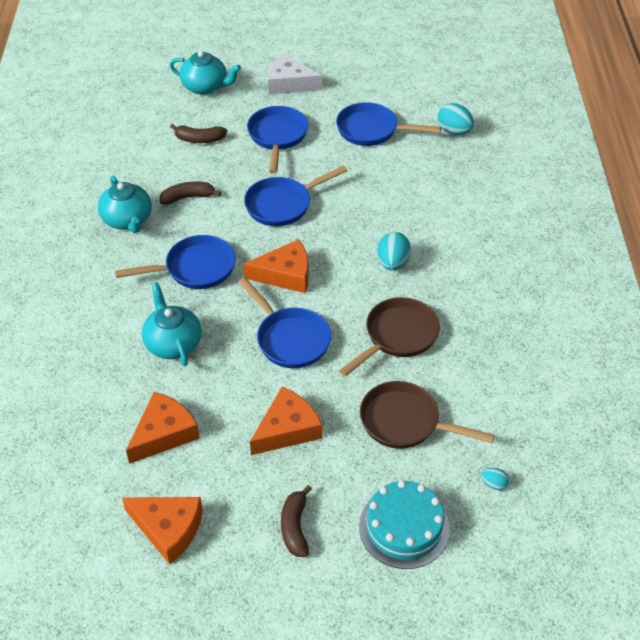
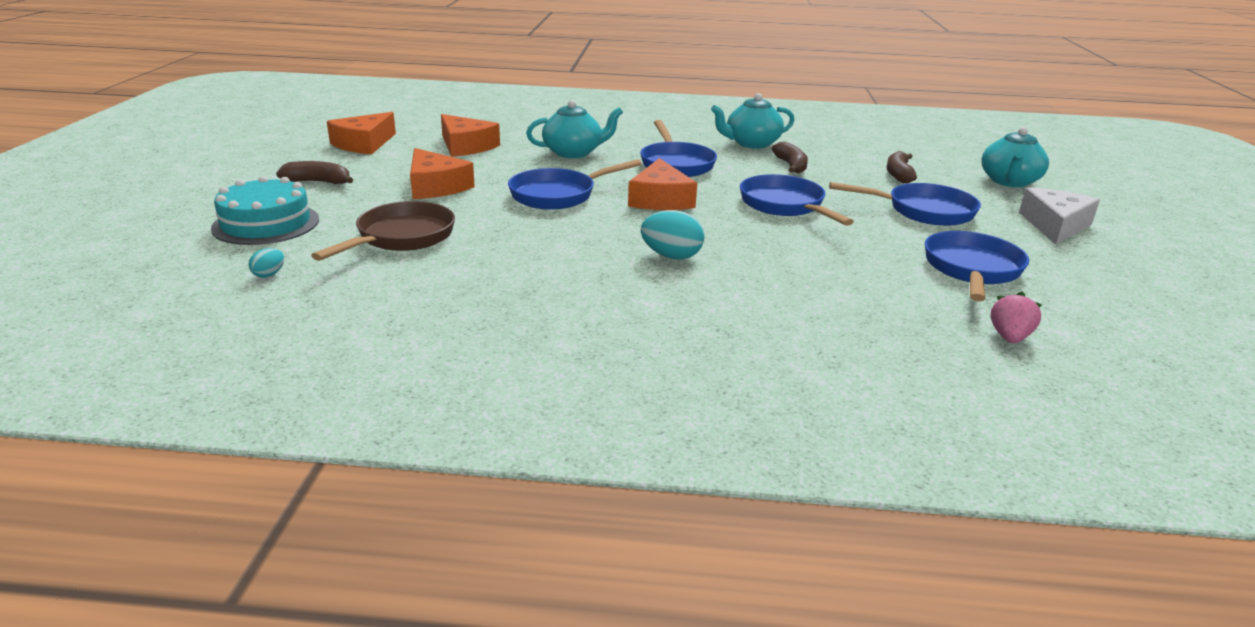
camera: 95 degrees right, 20 degrees down
(397, 336) = (537, 246): brown pan -> none
(454, 131) = (1009, 337): turquoise egg -> pink strawberry

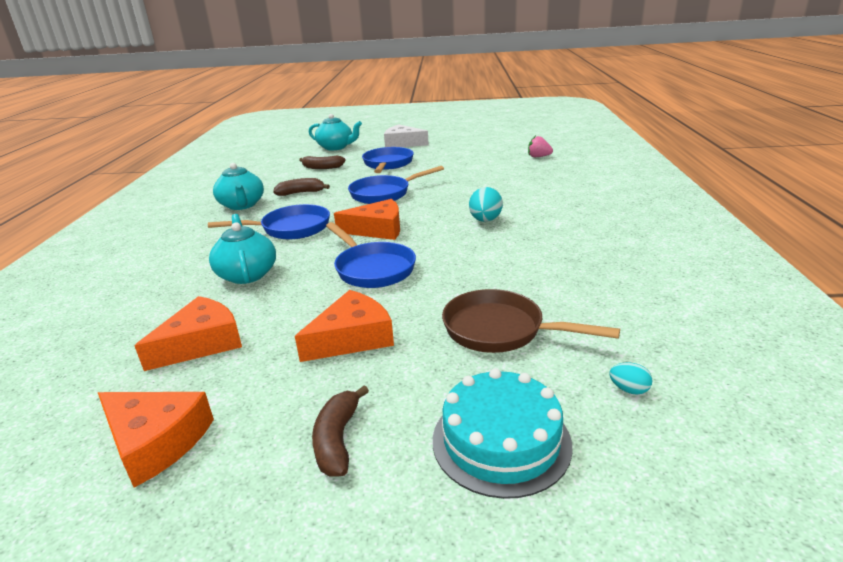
camera: 90 degrees left, 0 degrees up
(972, 270) = (468, 159): blue pan -> none

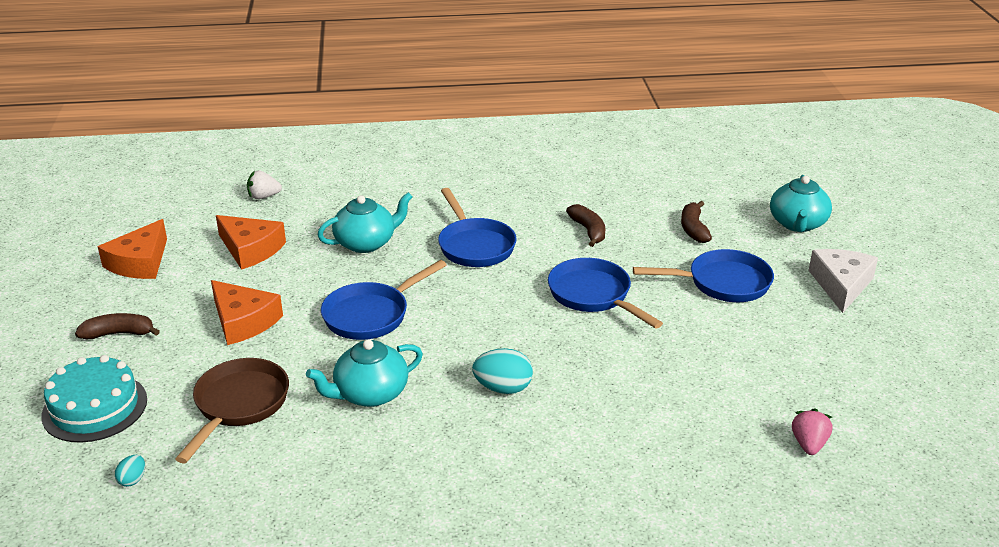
camera: 80 degrees right, 5 degrees up
(80, 341) = (263, 196): none -> white strawberry
(242, 205) = (543, 199): turquoise teapot -> turquoise teapot (370, 394)
(377, 229) = (472, 305): orange cheese -> none

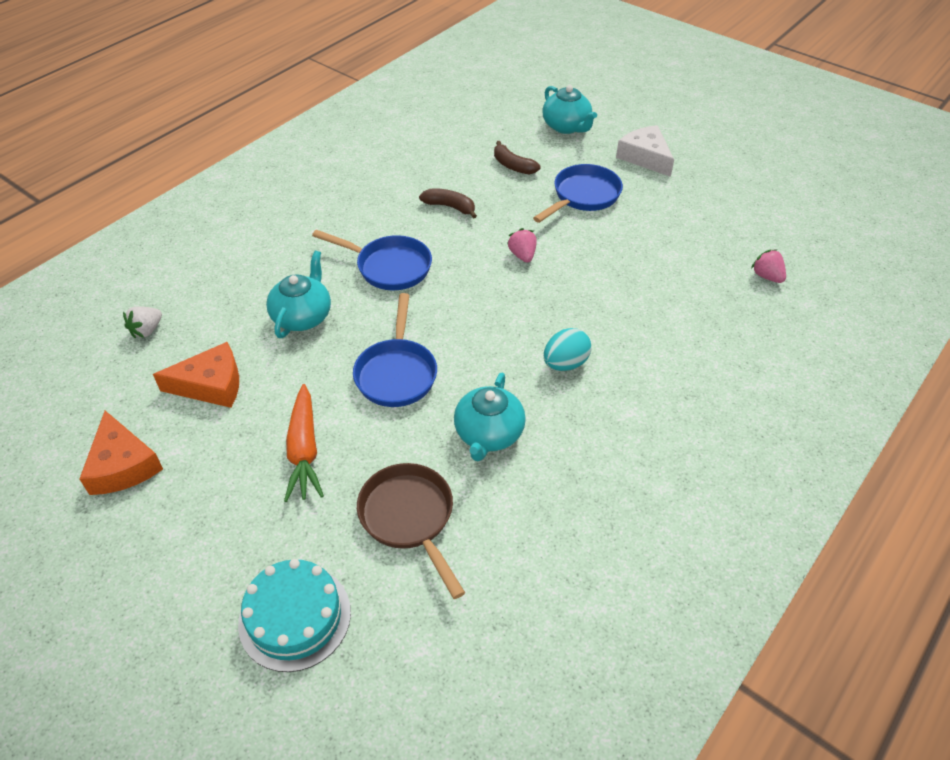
camera: 45 degrees left, 15 degrees up
(119, 334) = (210, 541): brown banana -> none
(133, 480) = (423, 644): turquoise egg -> none
(243, 321) = (304, 450): orange cheese -> orange carrot
(593, 296) = (522, 255): blue pan -> pink strawberry

